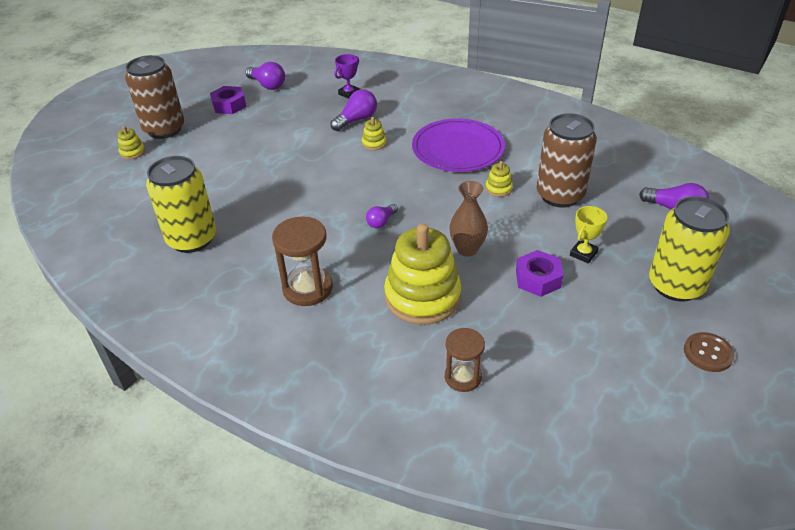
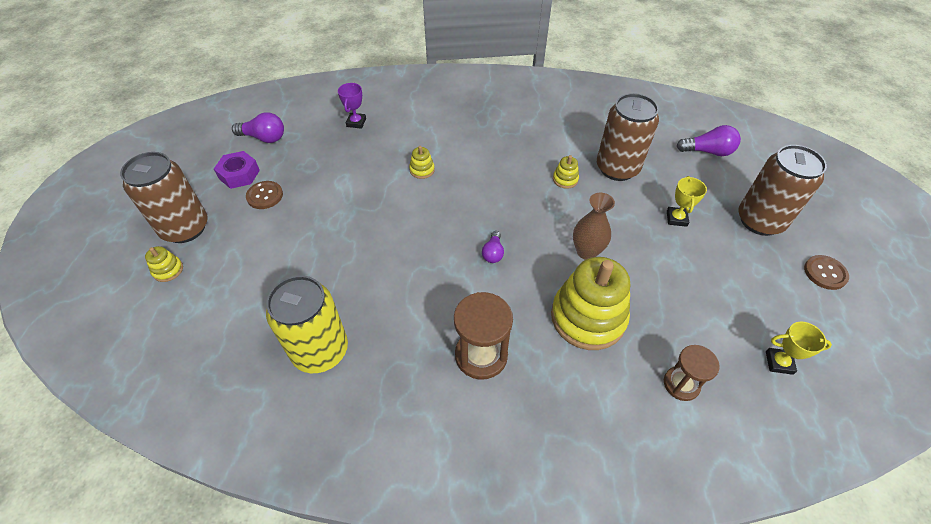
camera: 30 degrees left, 10 degrees up
(236, 125) = (265, 196): none -> brown button
(356, 120) = (386, 150): purple light bulb -> none
(458, 149) = (501, 150): purple plate -> none
(538, 279) = (662, 258): purple nut -> none
(578, 401) = (779, 362): none -> yellow trophy
(676, 285) = (760, 221): yellow can -> brown can

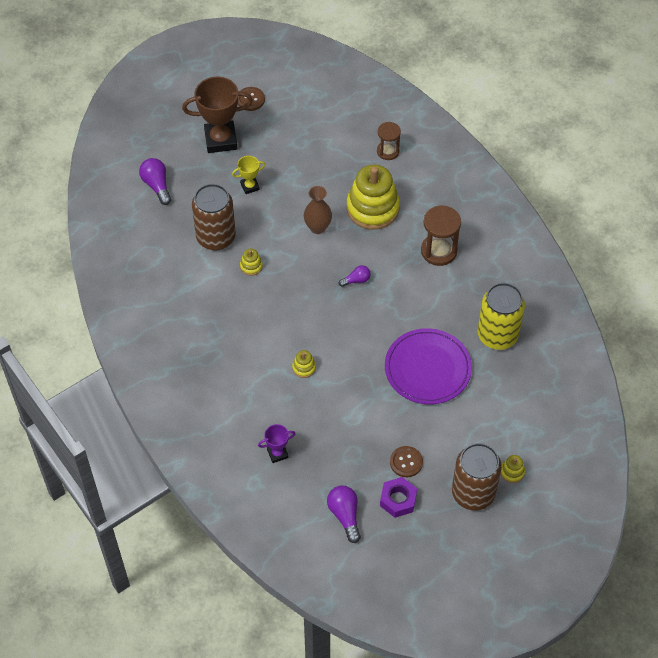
camera: 120 degrees left, 5 degrees up
(339, 261) = (427, 368): none -> purple plate
(760, 221) = (221, 140): brown can -> brown trophy
(779, 362) = (340, 111): yellow trophy -> none

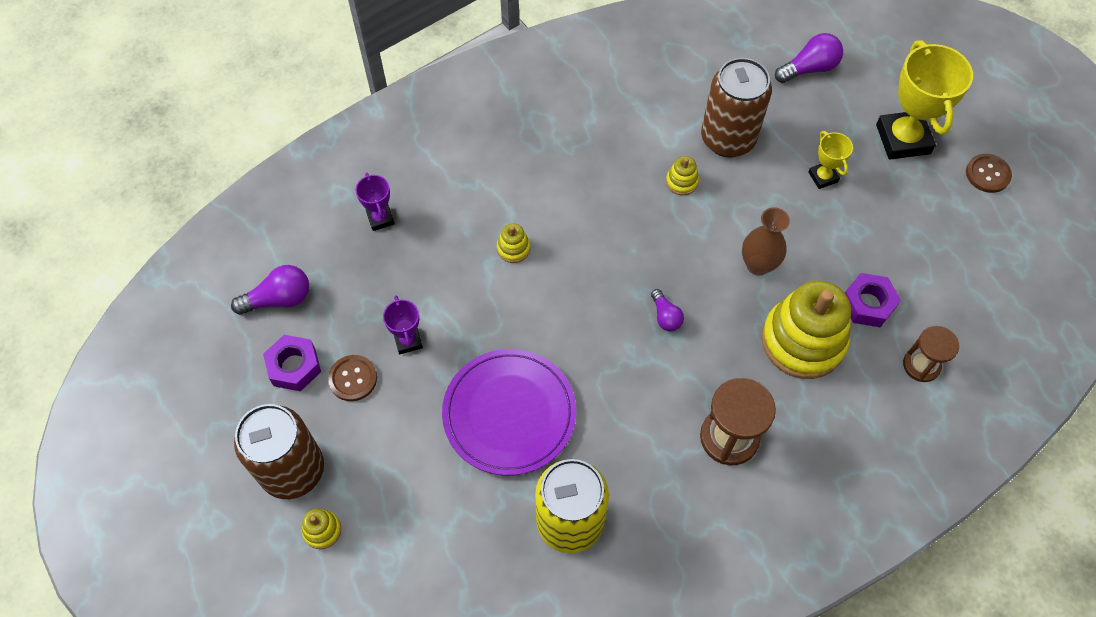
camera: 90 degrees right, 5 degrees up
(221, 140) = (903, 139): brown trophy -> yellow trophy
(346, 173) = (867, 304): none -> purple nut
(376, 430) = (408, 341): none -> purple trophy

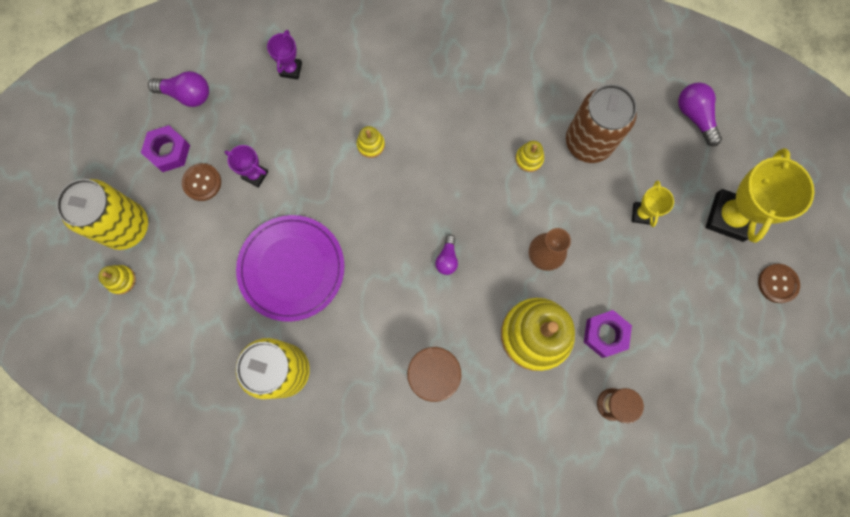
camera: 30 degrees right, 15 degrees up
(293, 470) = (126, 226): brown can -> yellow can
(408, 341) = (255, 175): purple trophy -> purple trophy turned 75 degrees counterclockwise
(809, 68) = (695, 116): purple light bulb -> purple light bulb turned 120 degrees counterclockwise

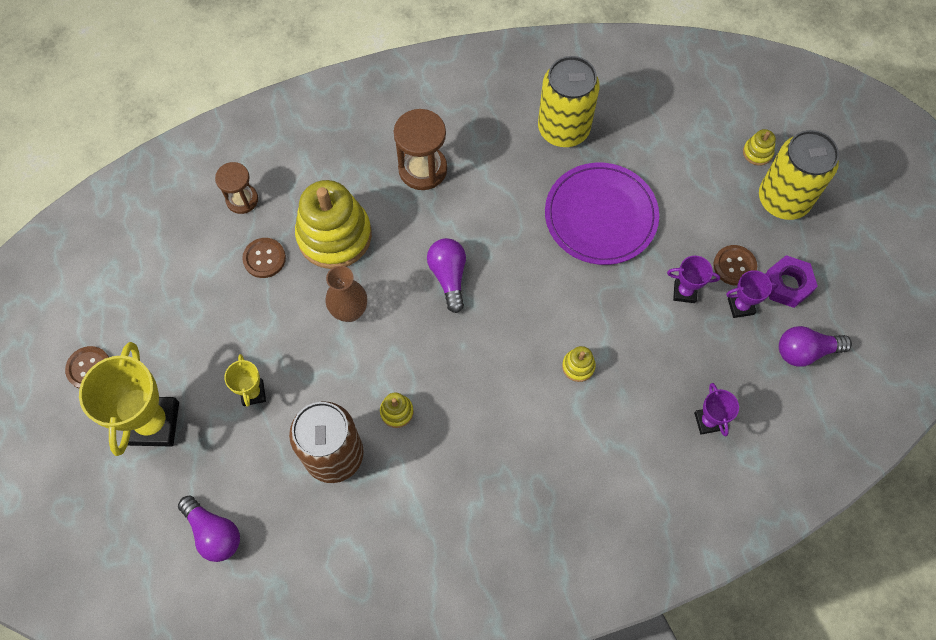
camera: 160 degrees right, 10 degrees down
(216, 147) = (740, 306): none -> purple trophy
(447, 259) = (449, 276): purple light bulb -> purple light bulb, size x1.59
(605, 334) = (264, 258): purple nut -> brown button

